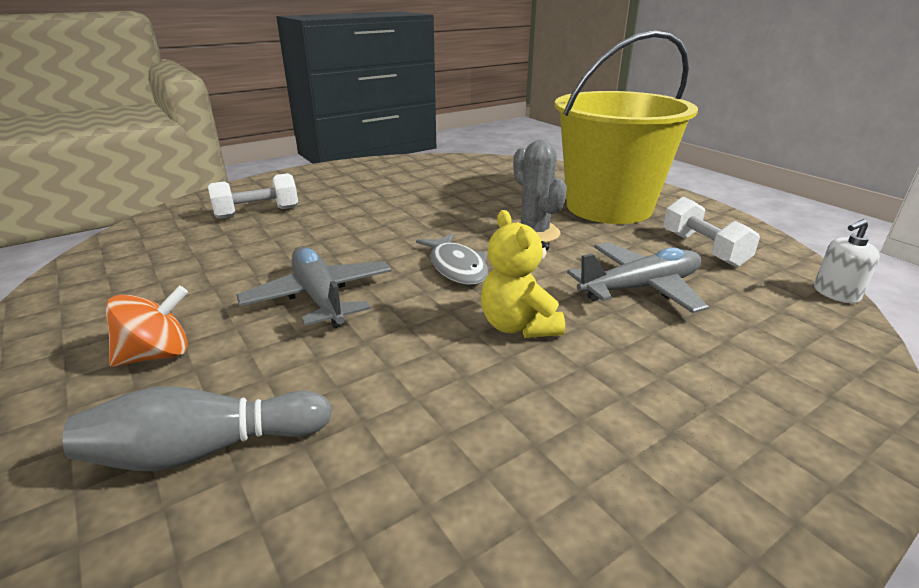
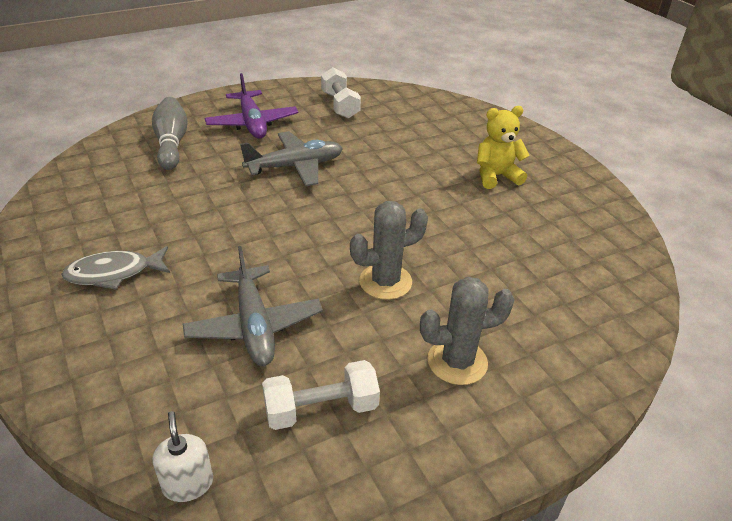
camera: 95 degrees right, 10 degrees up
(157, 355) = (252, 123): orange spinning top -> purple plane
(257, 212) = (447, 135): white dumbbell -> white dumbbell (340, 105)
(456, 267) = (323, 226): grey fish -> grey fish (114, 273)
(518, 326) = (225, 244): yellow teddy bear -> yellow teddy bear (496, 176)
(608, 207) = (457, 362): yellow bucket -> grey cactus

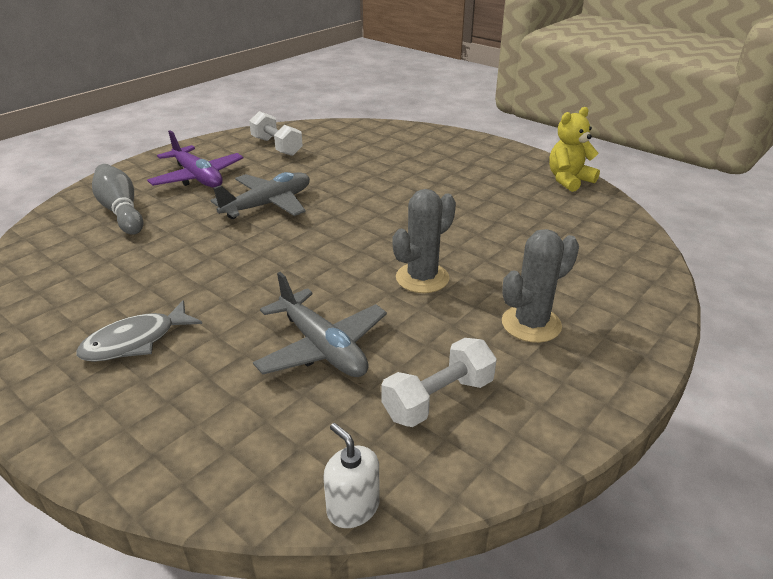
camera: 20 degrees left, 5 degrees down
(496, 176) = (459, 174): yellow teddy bear -> yellow teddy bear (569, 180)

